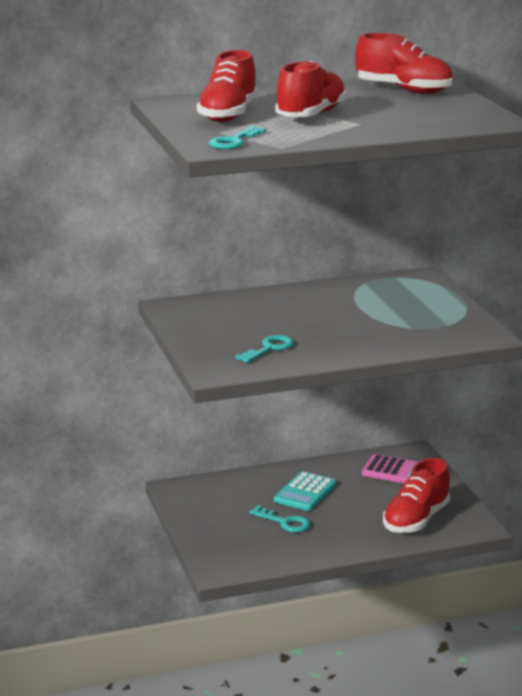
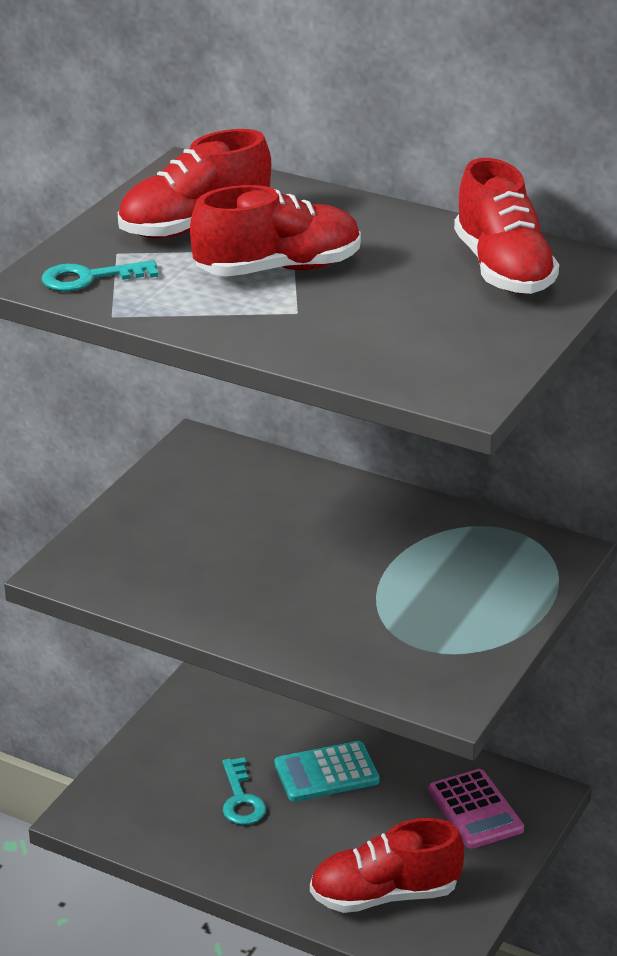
camera: 45 degrees right, 10 degrees up
(269, 348) = (177, 569): turquoise key -> none

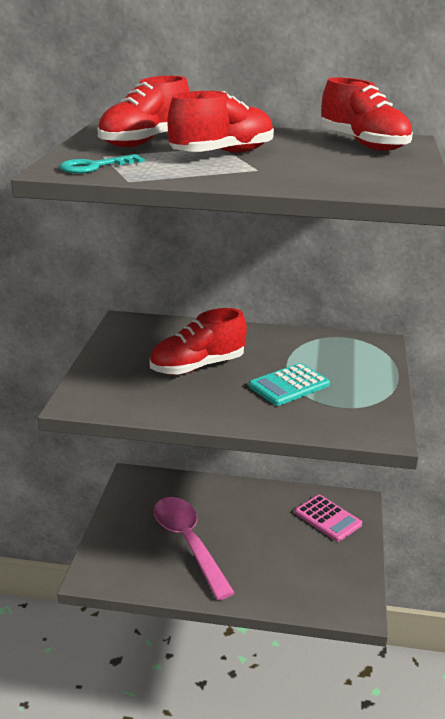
camera: 20 degrees left, 5 degrees down
(241, 799) = (188, 543): turquoise key -> pink spoon
(326, 773) = (231, 516): turquoise calculator -> turquoise calculator (289, 385)
(384, 895) = (305, 581): red shoe -> red shoe (197, 366)

